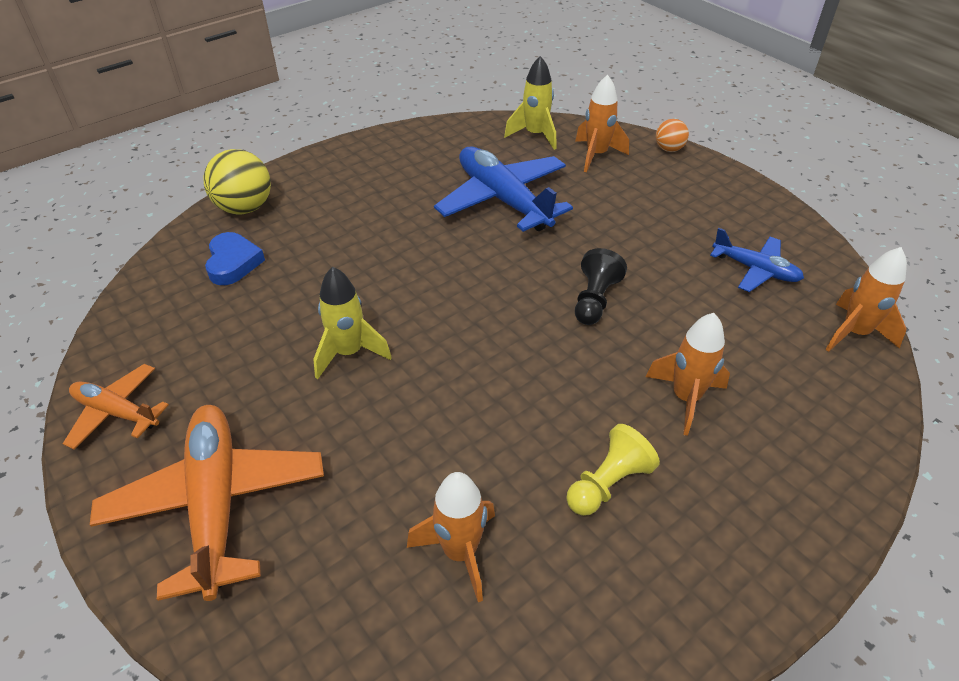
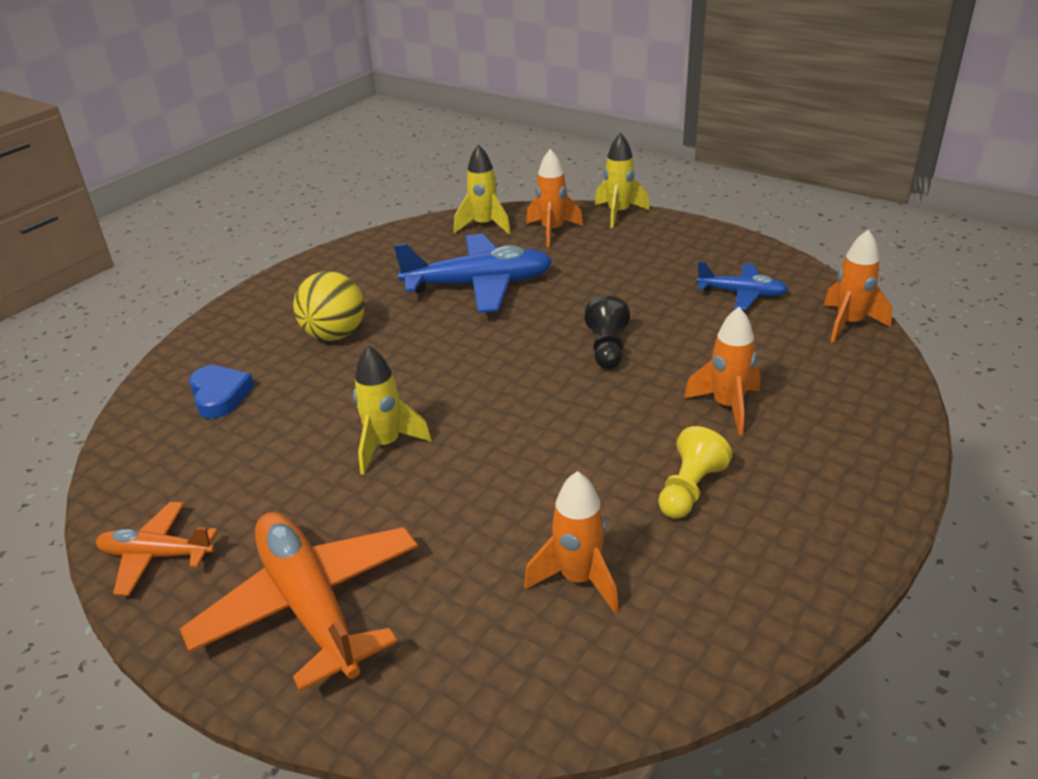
camera: 15 degrees left, 10 degrees down
(245, 208) = (208, 345): yellow ball -> yellow ball (334, 335)
(503, 200) = (479, 285): blue plane -> blue plane turned 135 degrees clockwise
(669, 149) = (618, 214): orange ball -> yellow rocket

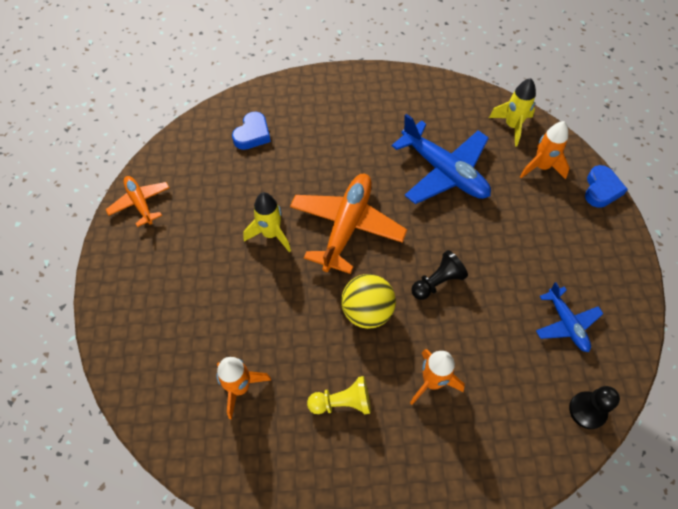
camera: 50 degrees right, 25 degrees up
(310, 605) = (151, 286): orange plane -> orange plane (347, 226)
(334, 335) = (338, 140): yellow ball -> yellow ball (367, 311)
(618, 214) = (601, 189): yellow rocket -> blue heart
(848, 324) = (587, 410): orange rocket -> black pawn

